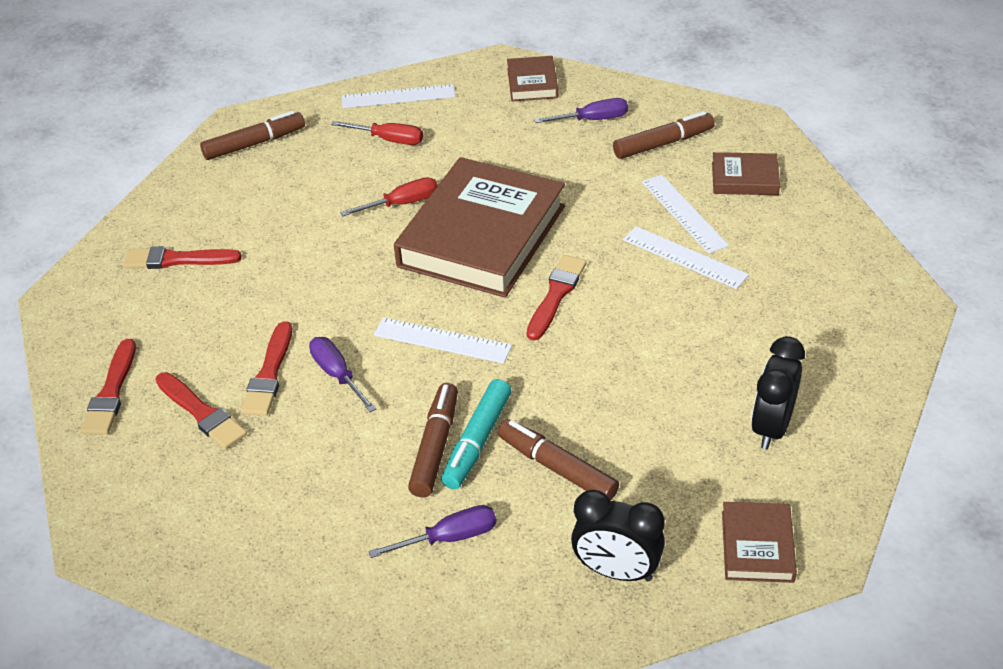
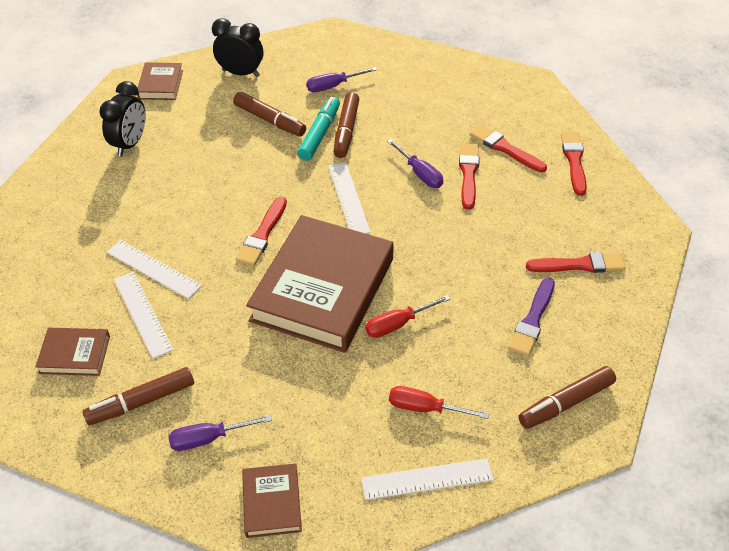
camera: 175 degrees right, 5 degrees up
(256, 207) = (532, 320): none -> purple brush
(442, 340) = (348, 198): white ruler -> white ruler turned 60 degrees clockwise

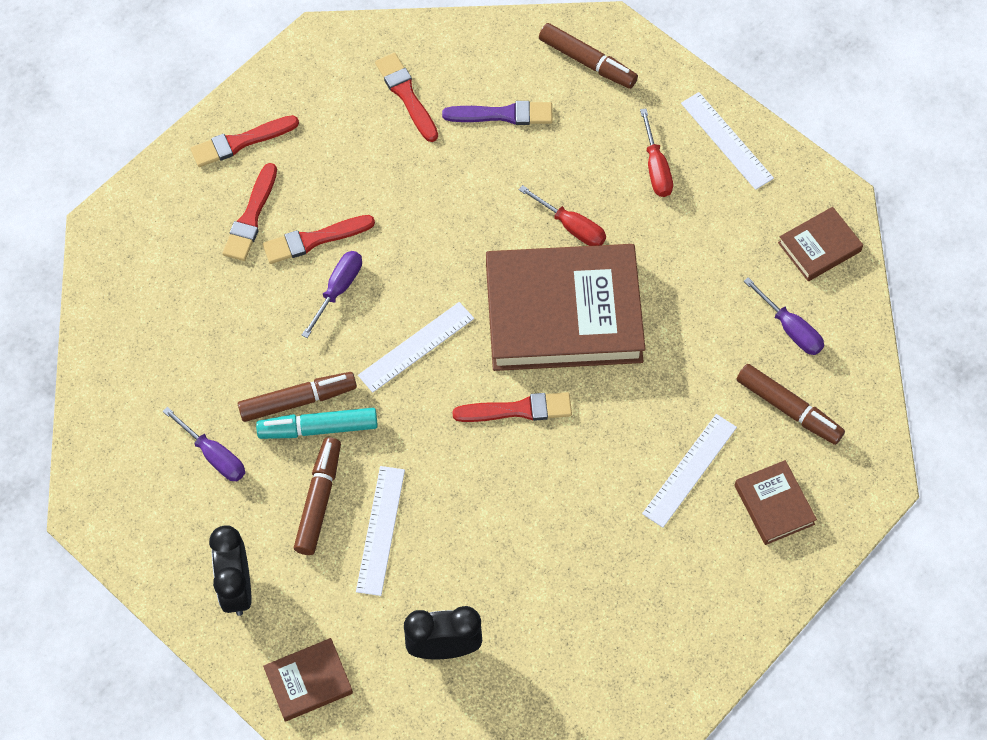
camera: 115 degrees left, 15 degrees up
(153, 269) = (626, 495): white ruler -> white ruler (380, 530)

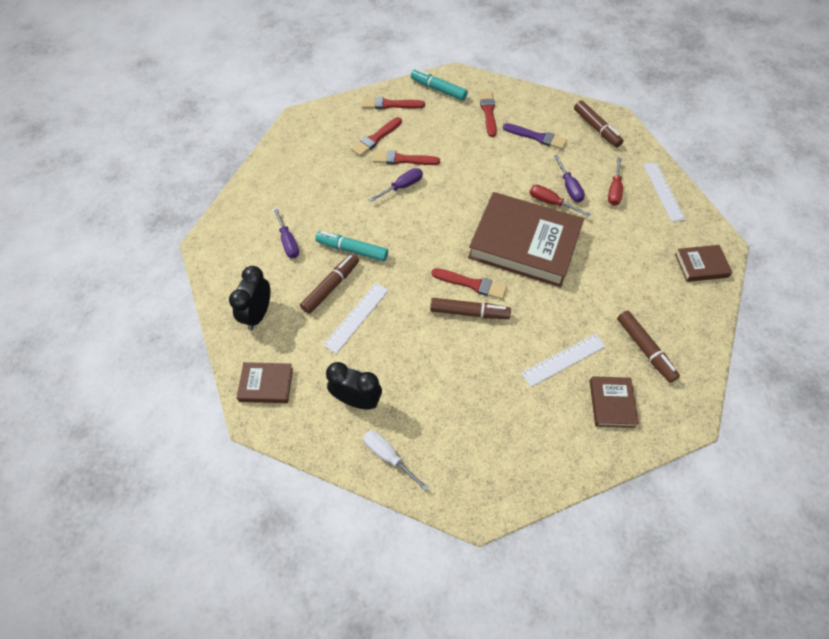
camera: 25 degrees right, 5 degrees down
(298, 400) = (349, 232): brown marker -> brown marker (469, 312)
(305, 81) = (438, 89): none -> turquoise marker
(416, 347) = (430, 230): white ruler -> none
(522, 702) = (388, 456): none -> white screwdriver
(572, 227) = (550, 203): red screwdriver -> red screwdriver turned 150 degrees clockwise
(791, 329) = (664, 304): purple screwdriver -> purple screwdriver (569, 188)

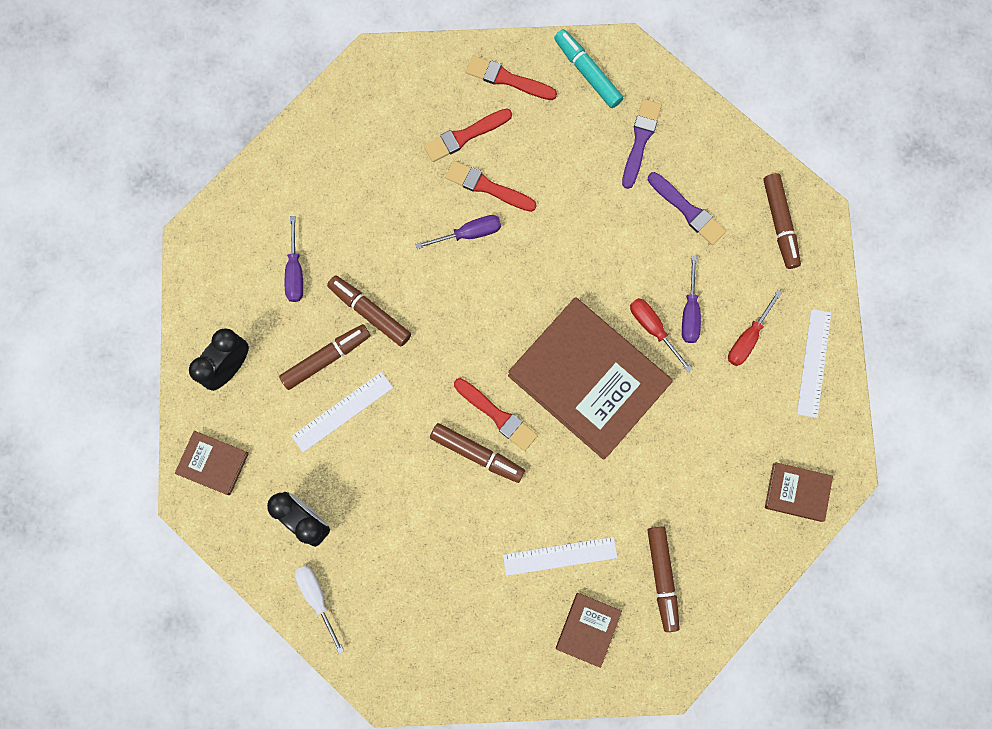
camera: 20 degrees right, 20 degrees up
(352, 250) = (370, 312): turquoise marker -> brown marker
(488, 112) = (640, 140): red brush -> purple brush

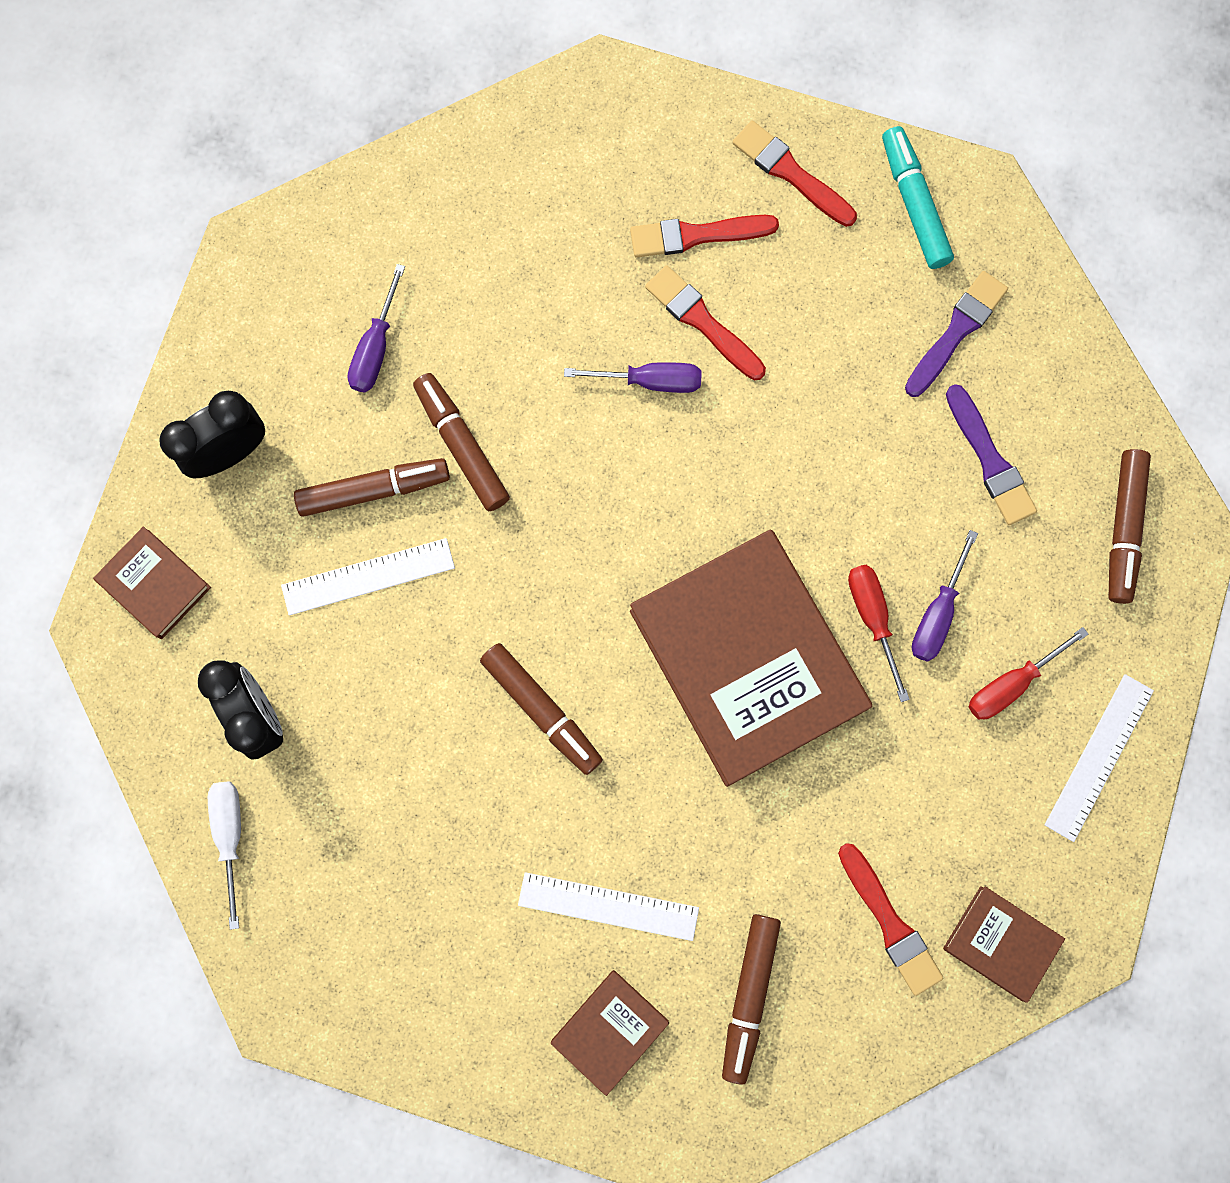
camera: 20 degrees right, 0 degrees up
(497, 415) = (592, 664): red brush -> red brush (890, 923)

